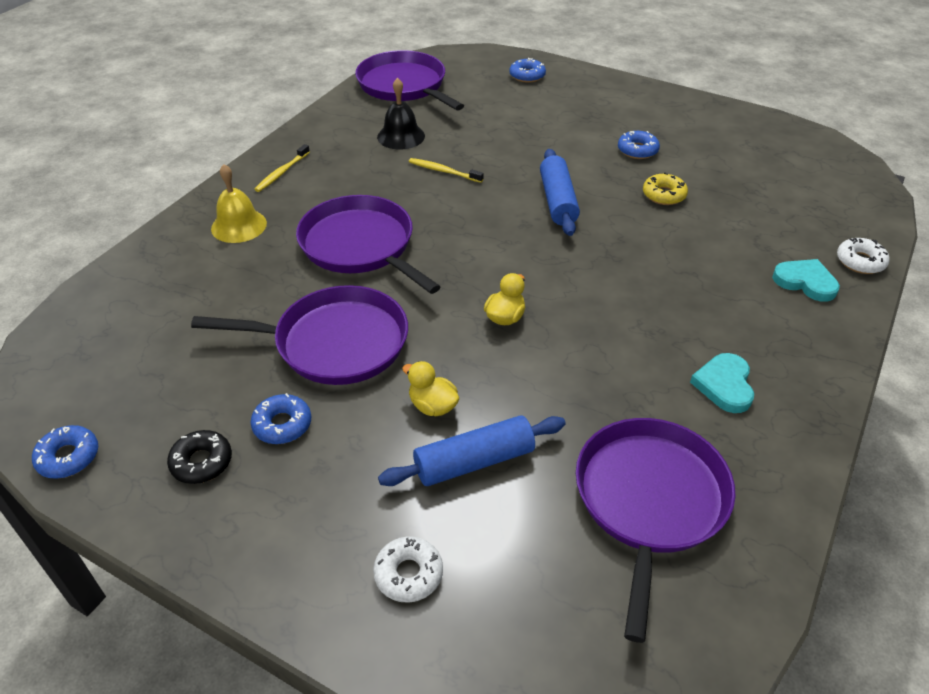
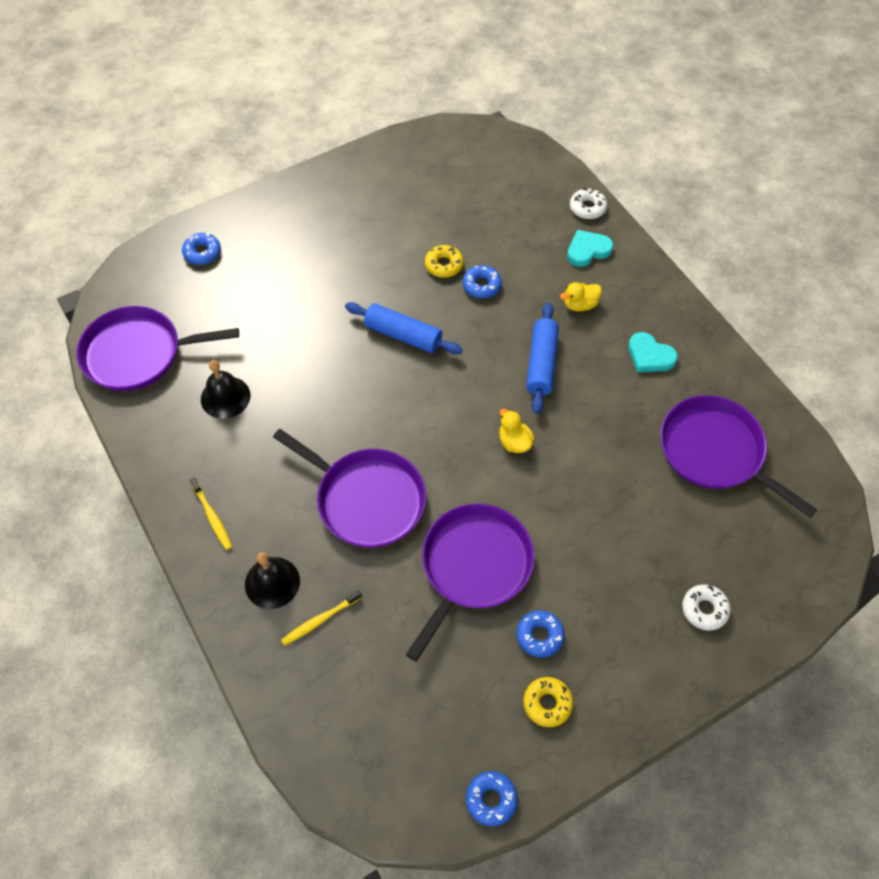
camera: 60 degrees left, 15 degrees up
(202, 462) = (547, 703): black donut -> yellow donut
(239, 226) = (272, 582): yellow bell -> black bell
(360, 246) = (366, 499): purple pan -> purple pan turned 135 degrees counterclockwise
(432, 406) = (575, 531): yellow duck -> yellow duck (580, 305)
(443, 171) = (305, 391): yellow toothbrush -> yellow toothbrush (320, 620)
(474, 461) = (637, 530): blue rolling pin -> blue rolling pin (541, 363)
(637, 150) = (376, 245): blue donut -> blue donut (481, 285)

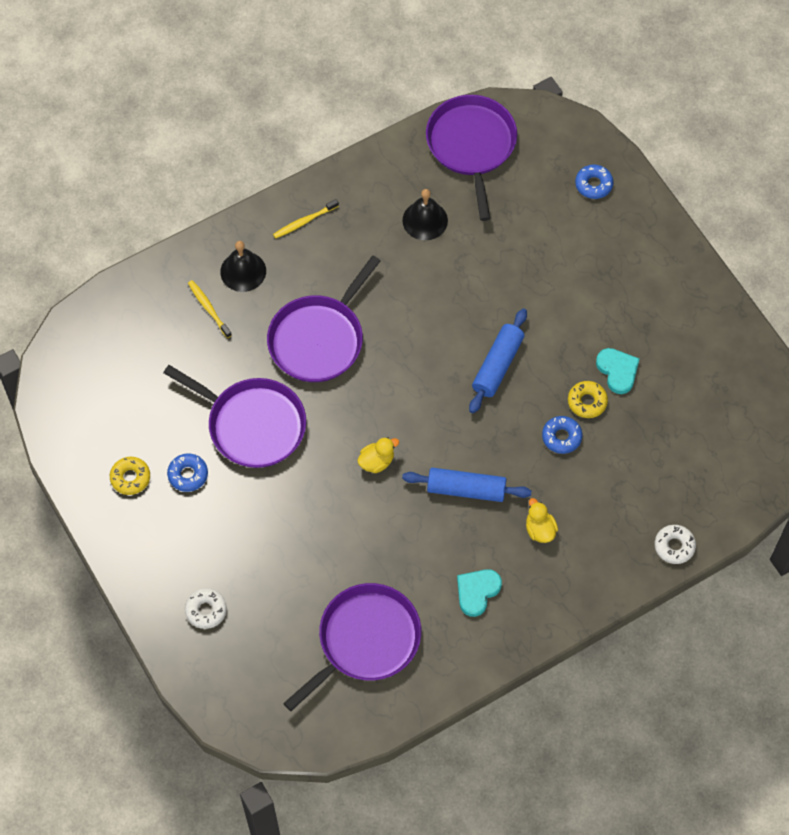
camera: 90 degrees right, 5 degrees up
(491, 799) = (58, 434): blue donut -> none
(587, 250) = (613, 542): turquoise heart -> turquoise heart (617, 371)

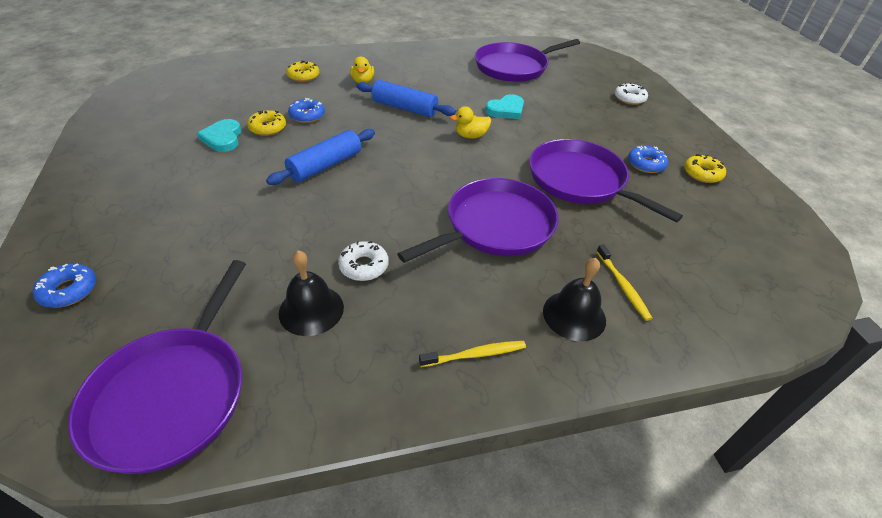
camera: 165 degrees left, 20 degrees down
(477, 592) = (426, 68): turquoise heart -> turquoise heart (506, 110)
(615, 515) = (303, 76): none -> yellow donut
(674, 546) = (277, 58): white donut -> white donut (364, 266)

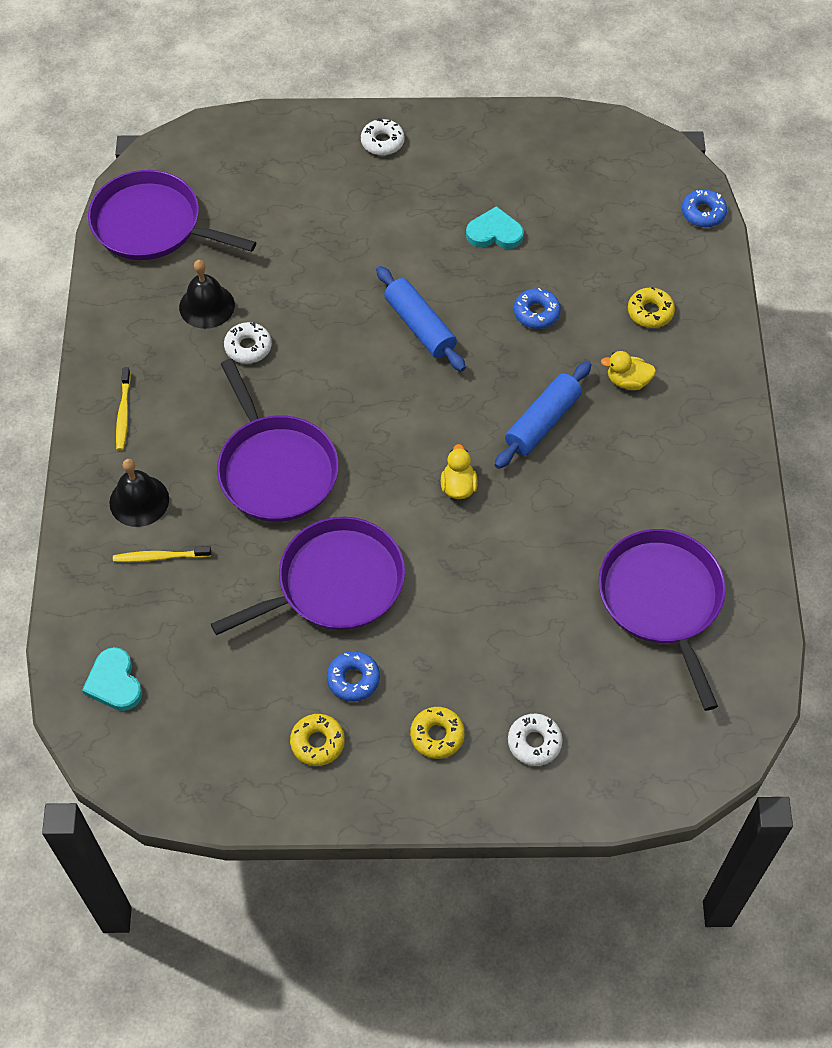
camera: 105 degrees right, 15 degrees up
(69, 290) = (276, 150): blue donut -> blue donut (703, 213)
(87, 210) = (382, 142): none -> white donut
(267, 128) = (511, 273): yellow donut -> yellow donut (437, 735)
(506, 110) = (521, 548): turquoise heart -> turquoise heart (114, 682)

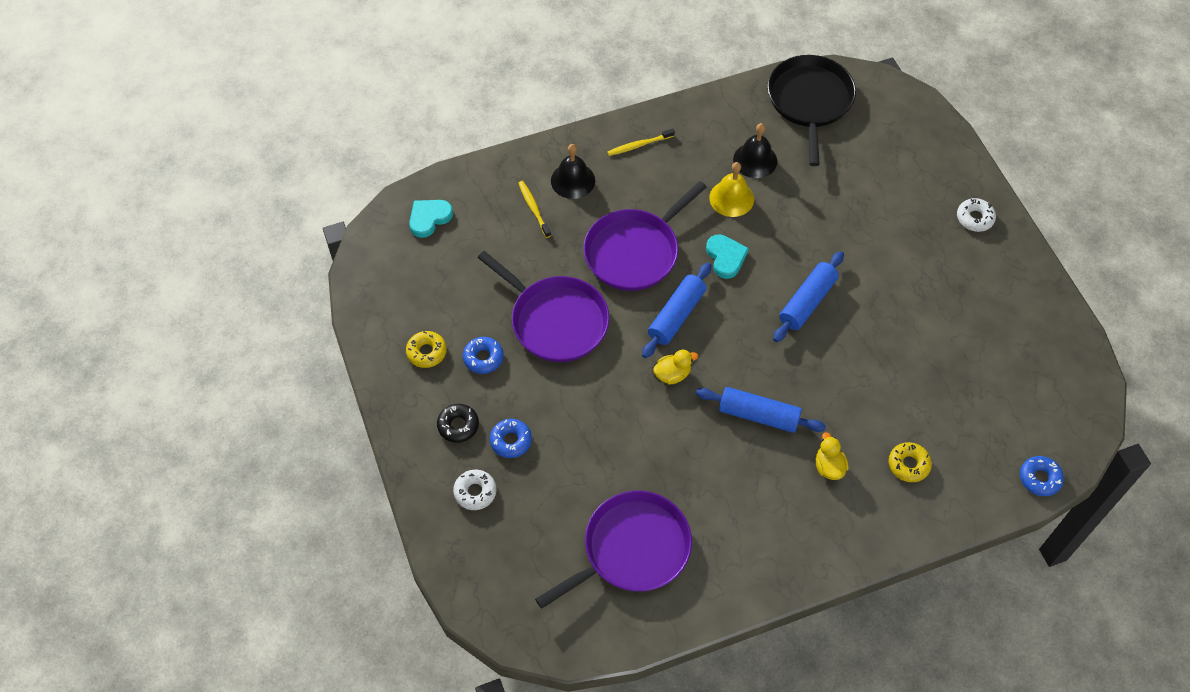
camera: 70 degrees right, 0 degrees up
(152, 225) = (809, 101): purple pan -> black pan
(248, 347) = (731, 198): white donut -> yellow bell
(382, 456) = (676, 315): none -> blue rolling pin
(437, 735) = (458, 425): yellow donut -> black donut
(494, 233) = (927, 325): turquoise heart -> turquoise heart (726, 257)
(536, 313) = (863, 379): blue donut -> blue donut (511, 441)

